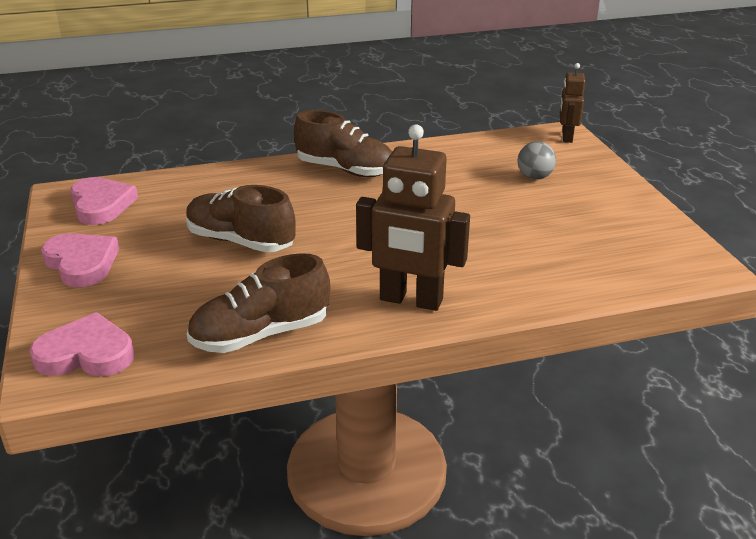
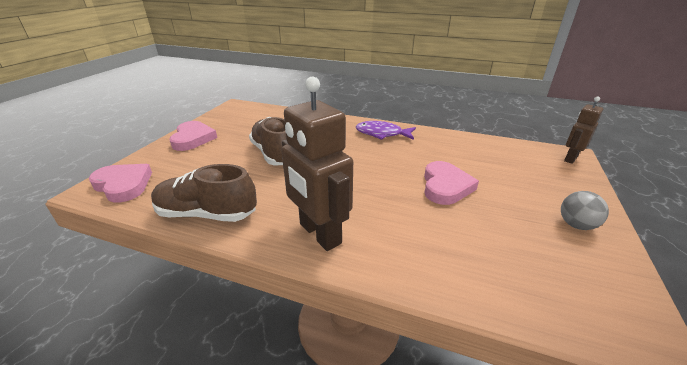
camera: 35 degrees right, 0 degrees up
(101, 205) = (241, 115): pink heart -> pink heart (445, 186)
(345, 170) = (382, 134): brown shoe -> purple fish
(534, 177) = (514, 178): grey ball -> grey ball (576, 225)

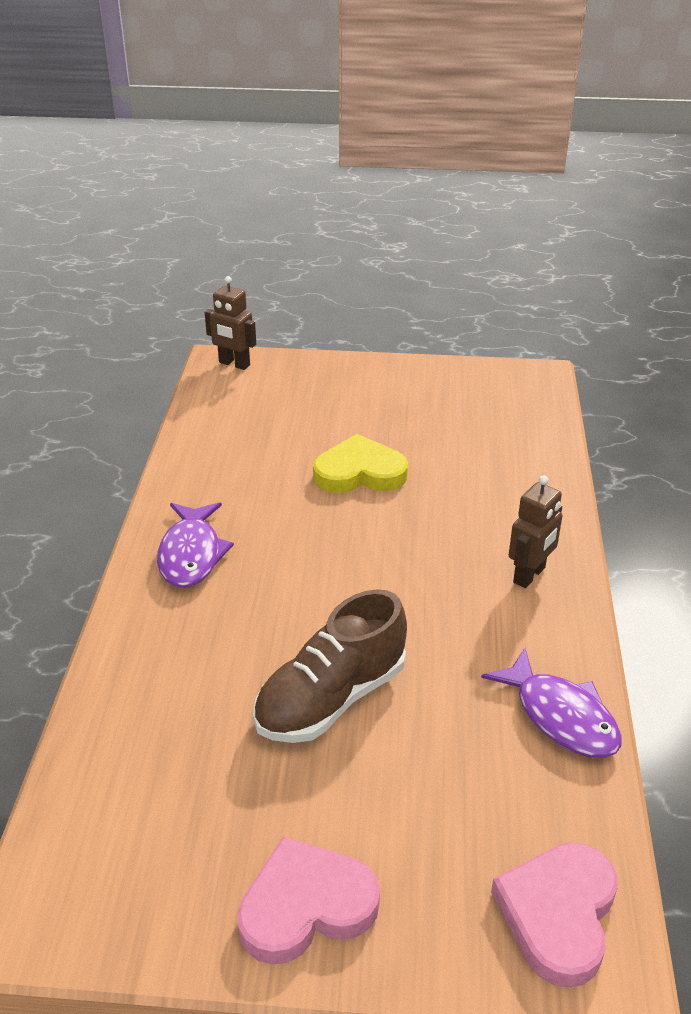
camera: 105 degrees left, 5 degrees up
(207, 214) = (561, 716): brown shoe -> purple fish
(319, 234) = (529, 575): brown robot -> brown robot, size x0.56
(445, 186) = (360, 472): pink heart -> yellow heart
(576, 225) = (400, 383): grey ball -> none

